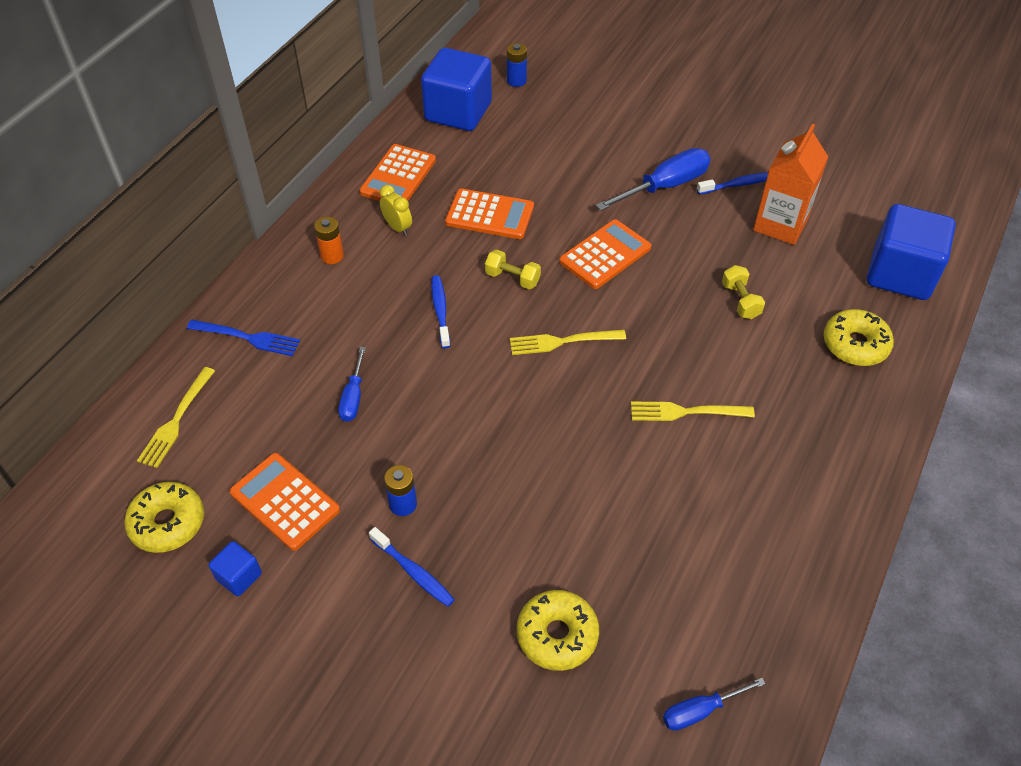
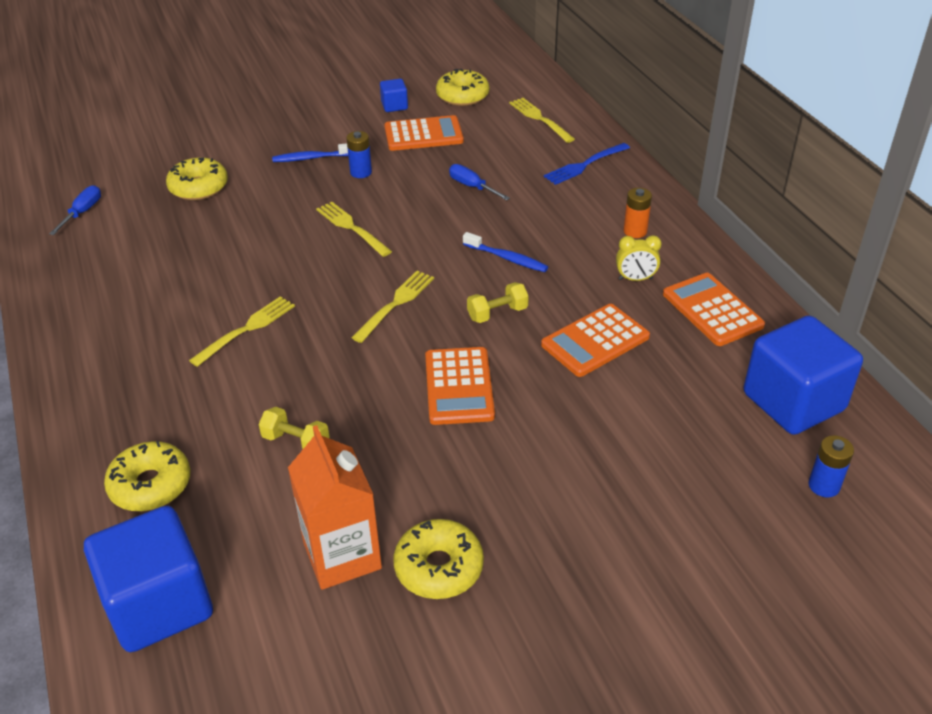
camera: 130 degrees right, 10 degrees down
(497, 442) = (351, 228): none -> yellow fork
(665, 186) = (504, 498): blue screwdriver -> none
(738, 184) = (439, 567): blue toothbrush -> yellow donut

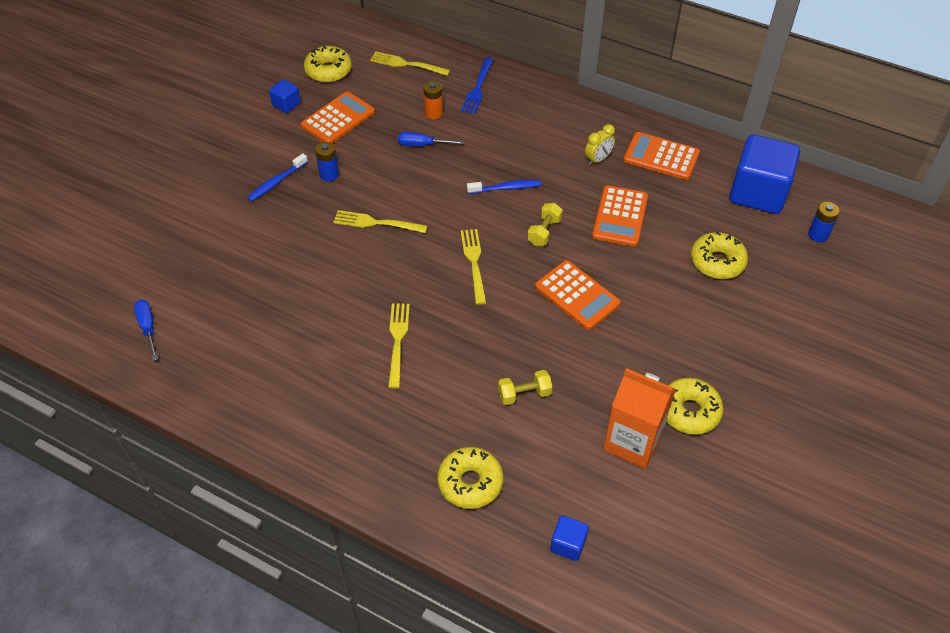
camera: 40 degrees left, 10 degrees up
(159, 604) = (568, 544): blue cube -> blue cube, size x0.45
(198, 187) = (217, 254): yellow donut -> yellow donut (717, 262)
(635, 231) = (562, 124): orange battery -> orange battery (433, 113)

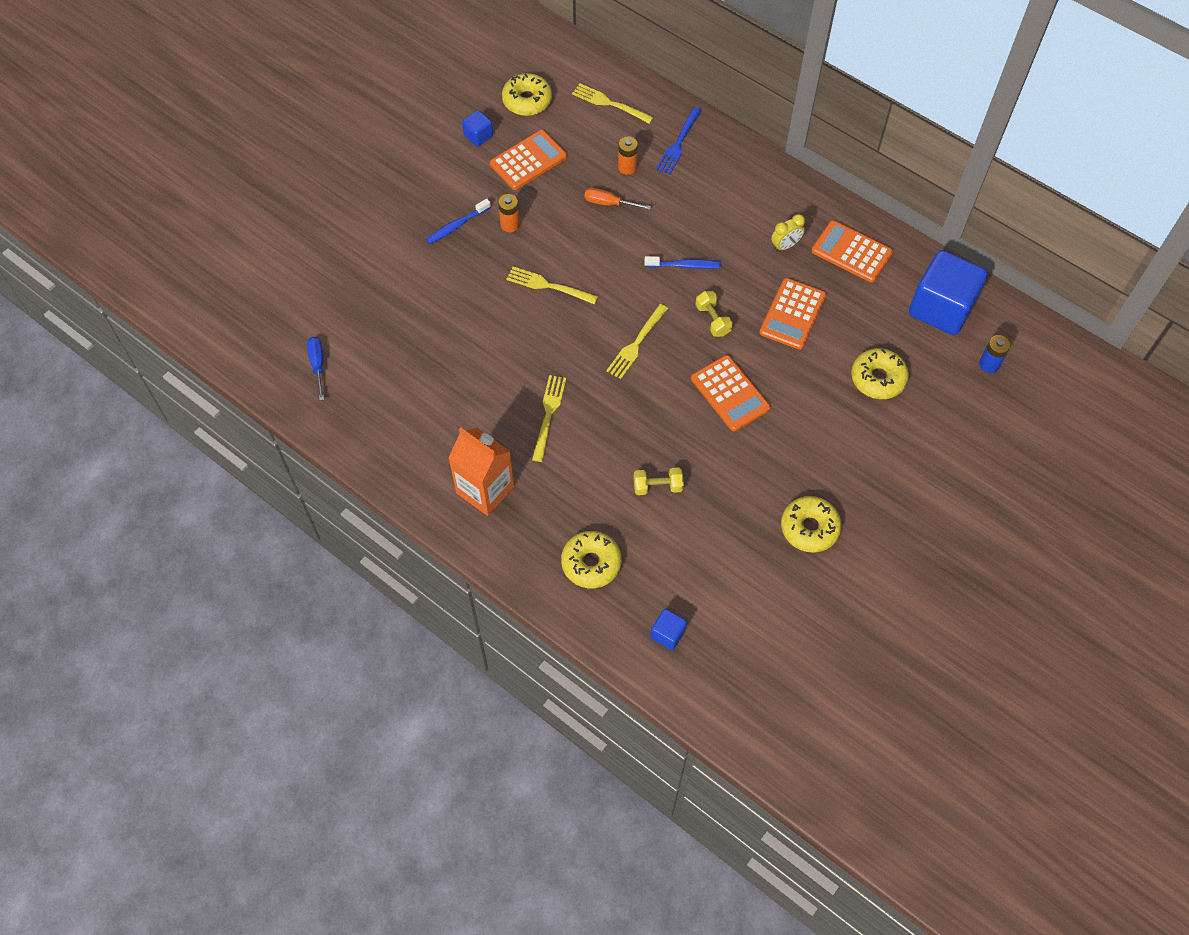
camera: 10 degrees right, 10 degrees up
(329, 174) = (510, 224): blue battery -> orange battery
(422, 145) = (608, 203): blue screwdriver -> orange screwdriver
(474, 263) = (636, 344): yellow fork -> yellow fork turned 150 degrees counterclockwise
(544, 231) = (712, 320): yellow dumbbell -> yellow dumbbell turned 60 degrees counterclockwise
(632, 442) = (748, 549): orange carton -> orange carton (485, 490)

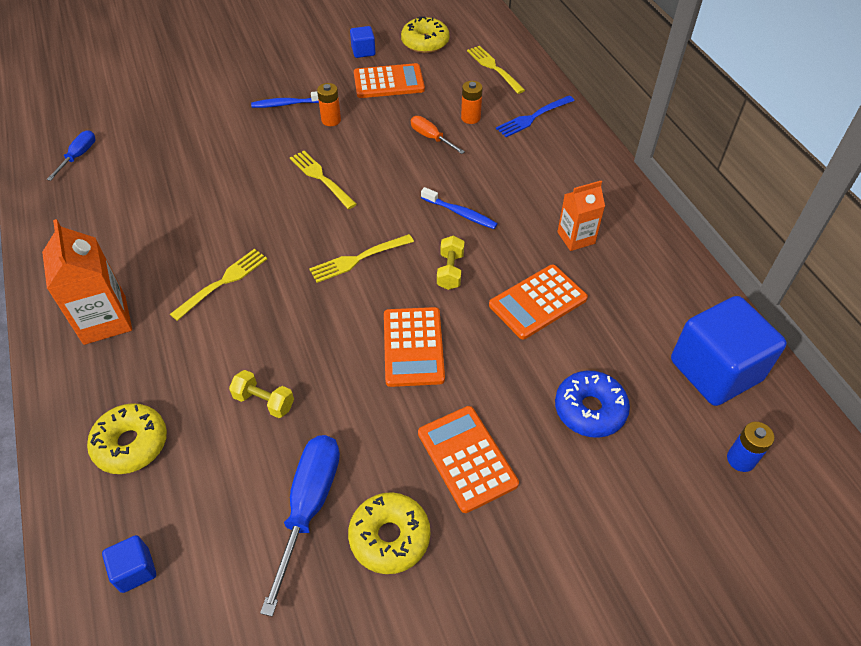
camera: 30 degrees right, 10 degrees down
(744, 536) = (309, 505): none -> blue screwdriver
(785, 246) = (576, 238): yellow clock -> orange carton
(851, 252) = (644, 272): orange calculator -> orange calculator (466, 458)
(878, 378) = (590, 409): yellow donut -> blue donut

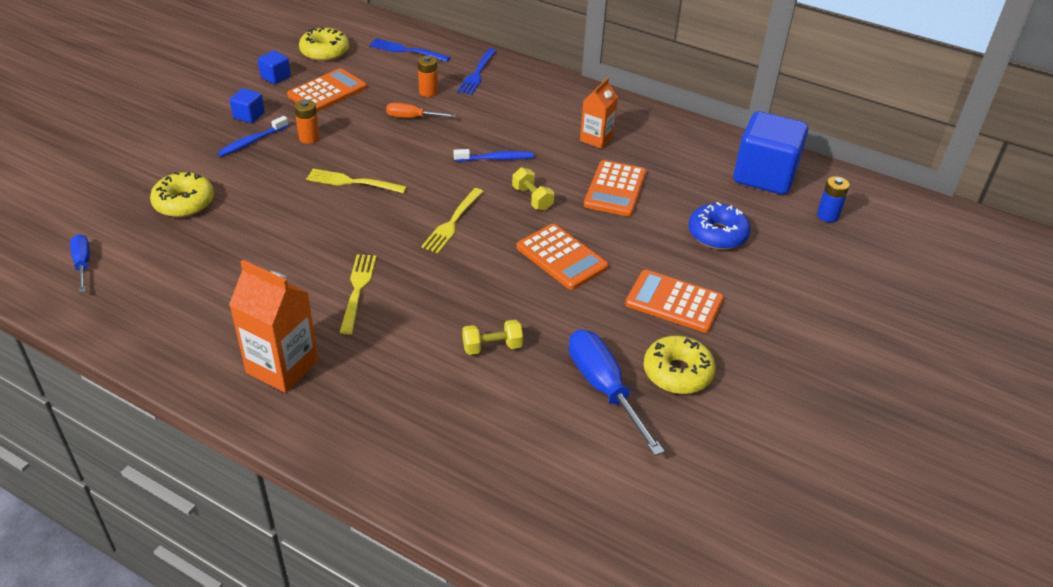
camera: 40 degrees left, 10 degrees down
(131, 444) = (419, 431): yellow donut -> yellow donut (184, 203)
(135, 570) = (525, 500): blue cube -> blue cube (249, 116)
(494, 68) = (406, 50): yellow fork -> blue fork

